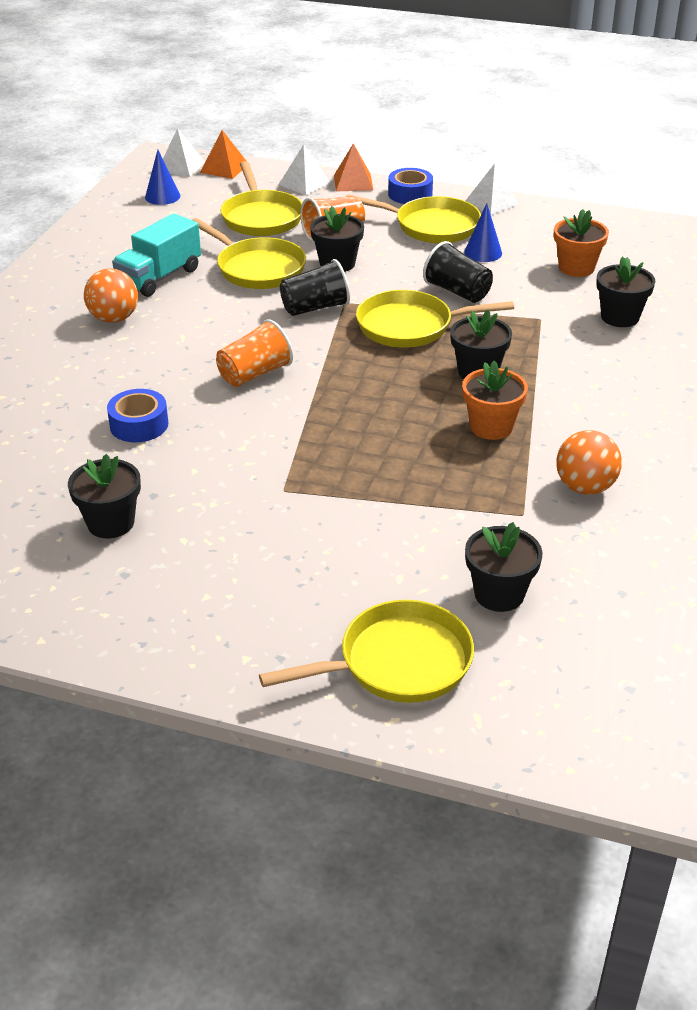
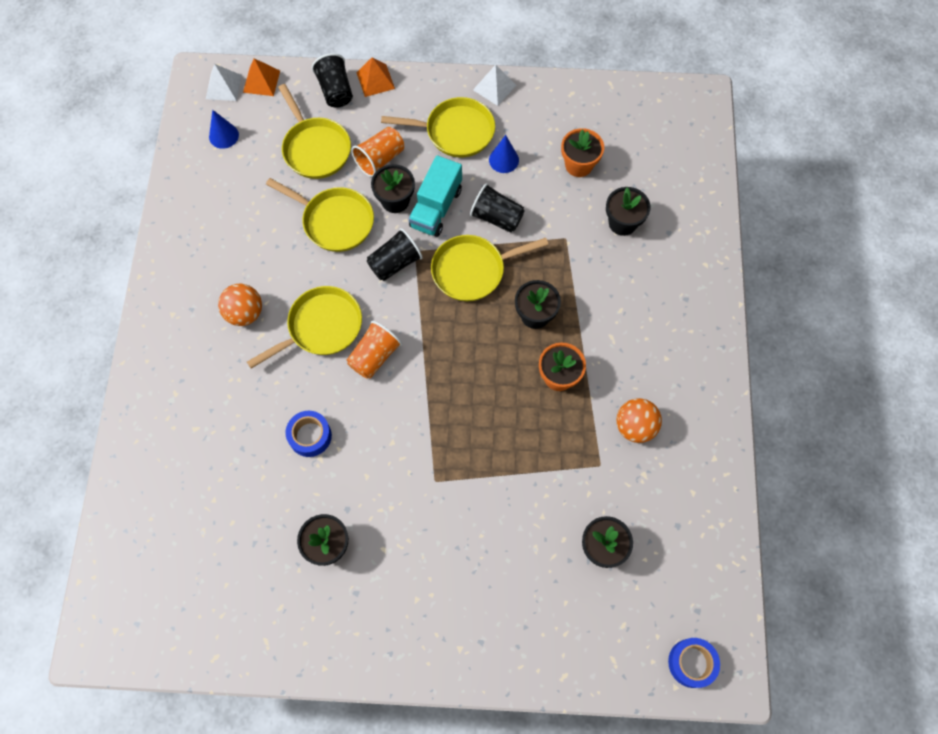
camera: 15 degrees left, 30 degrees up
(159, 277) = (261, 251): turquoise truck -> turquoise truck (436, 208)
(304, 183) = (335, 91): white pyramid -> black cup
(397, 663) = (554, 627): yellow pan -> yellow pan (321, 327)
(410, 194) = (426, 88): blue tape -> blue tape (691, 663)

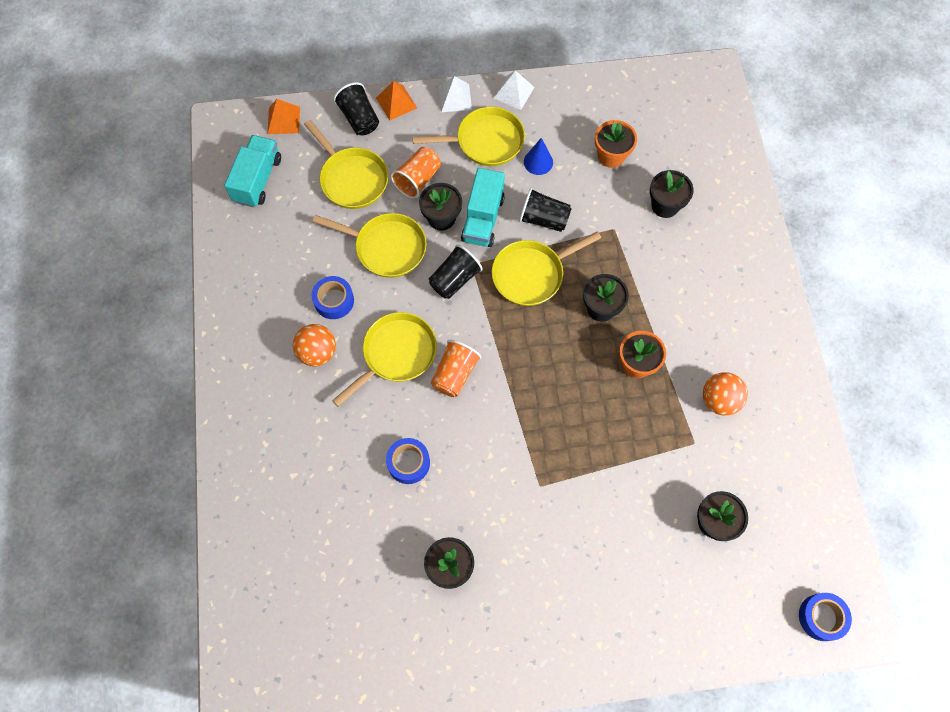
camera: 10 degrees left, 0 degrees up
(223, 87) = (247, 131): white pyramid -> white pyramid (455, 98)
(223, 135) = (258, 180): blue cone -> turquoise truck
(272, 265) = (334, 301): none -> blue tape

